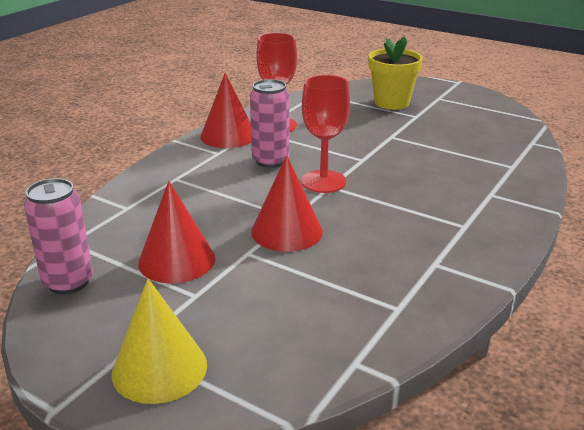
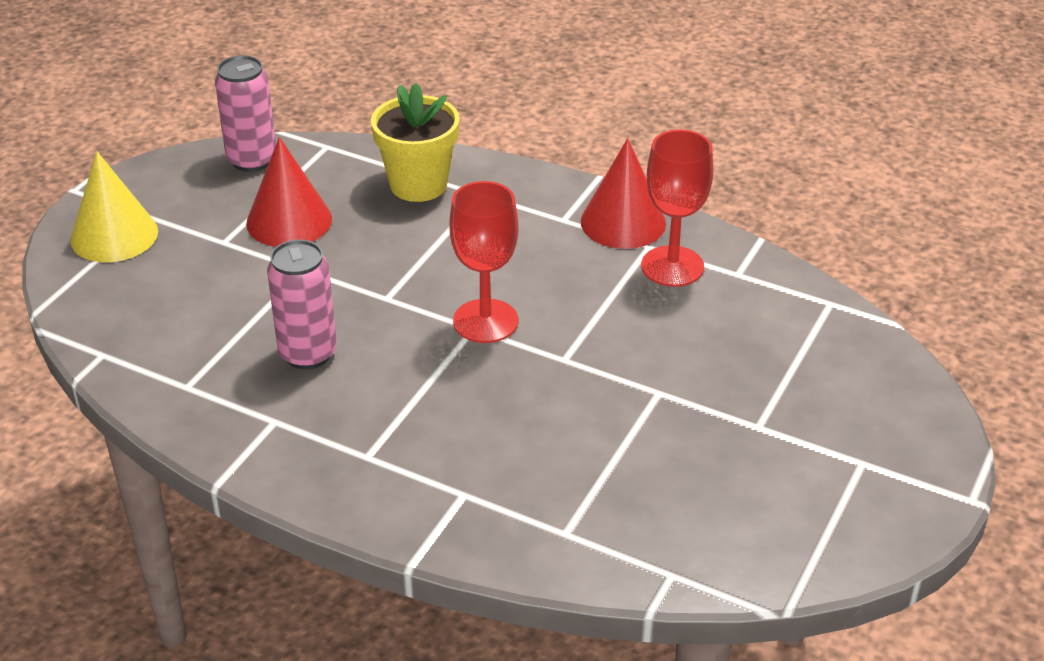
camera: 85 degrees right, 10 degrees up
(270, 161) = (544, 268): pink can -> pink can (308, 353)
(286, 231) = (350, 295): red cone -> none
(391, 103) = (814, 396): yellow flower pot -> yellow flower pot (418, 185)

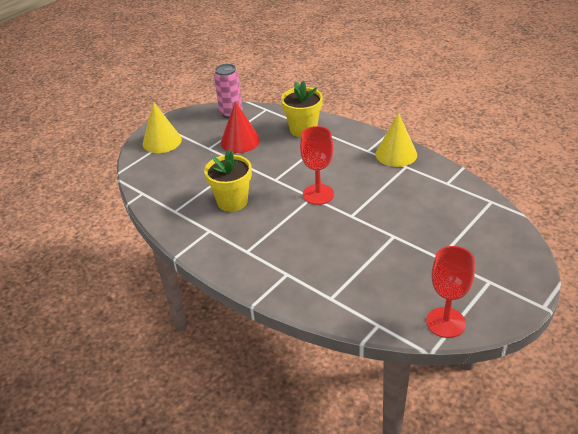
camera: 15 degrees right, 0 degrees up
(308, 353) = (232, 201): pink can -> yellow flower pot
(623, 222) = (396, 154): red cone -> yellow cone
(672, 266) = (415, 177): red goblet -> red goblet (445, 322)

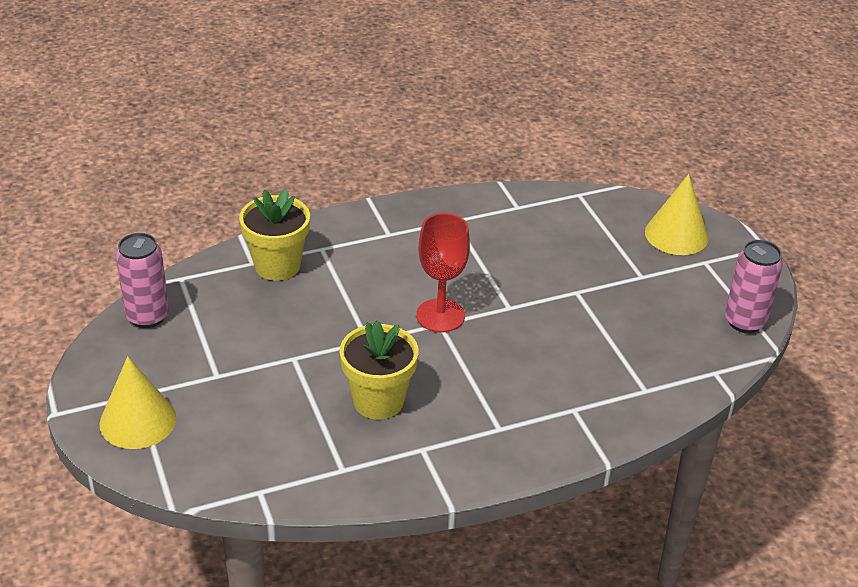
camera: 65 degrees left, 0 degrees up
(240, 141) = (236, 336): red cone -> none
(396, 154) = (421, 216): yellow cone -> yellow cone (676, 235)
(445, 322) = (744, 321): red goblet -> pink can

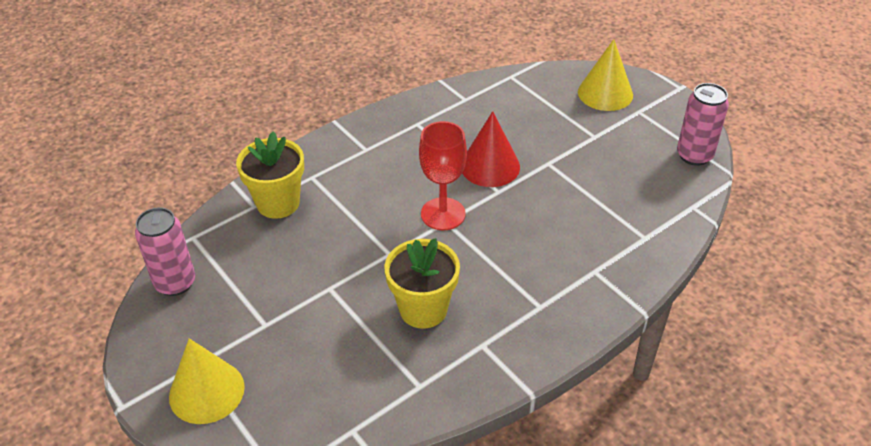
camera: 15 degrees left, 5 degrees up
(512, 280) = (490, 166): none -> red cone

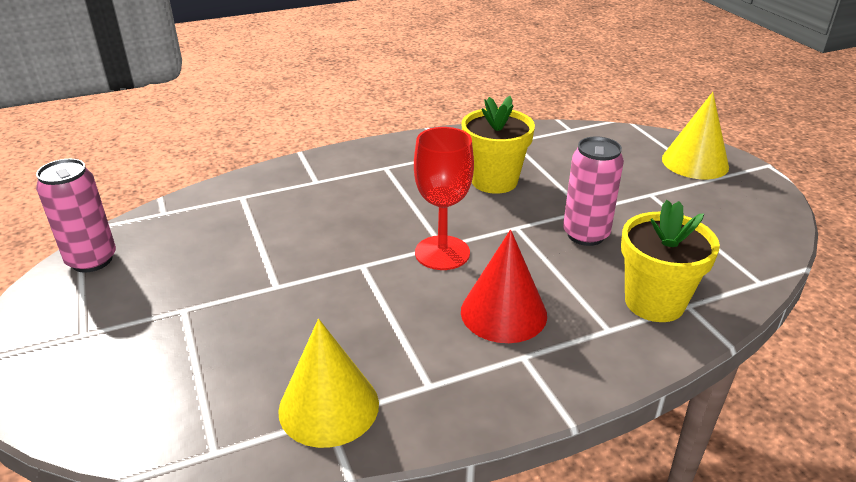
camera: 165 degrees left, 10 degrees down
(175, 283) = (761, 240): pink can -> pink can (585, 234)
(490, 166) = (354, 296): red cone -> red cone (503, 313)
(605, 93) = (94, 376): yellow cone -> yellow cone (329, 406)

